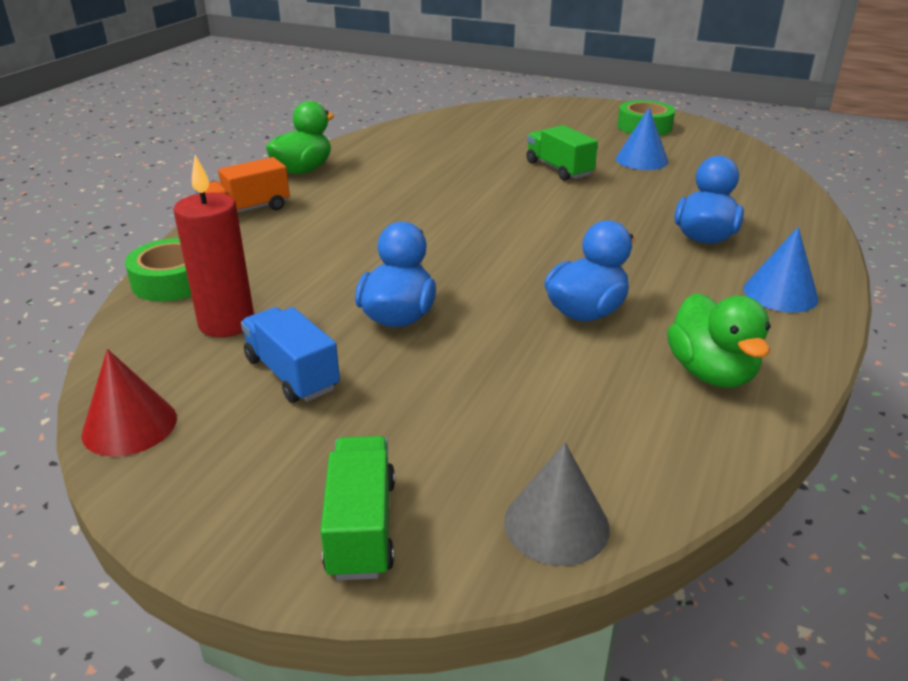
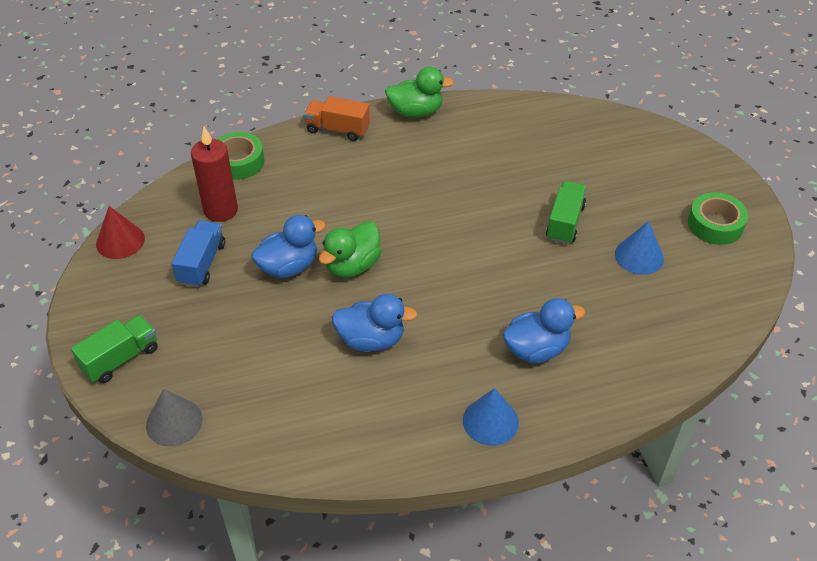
camera: 50 degrees right, 15 degrees up
(711, 373) = (356, 425): green duck -> green duck (352, 265)

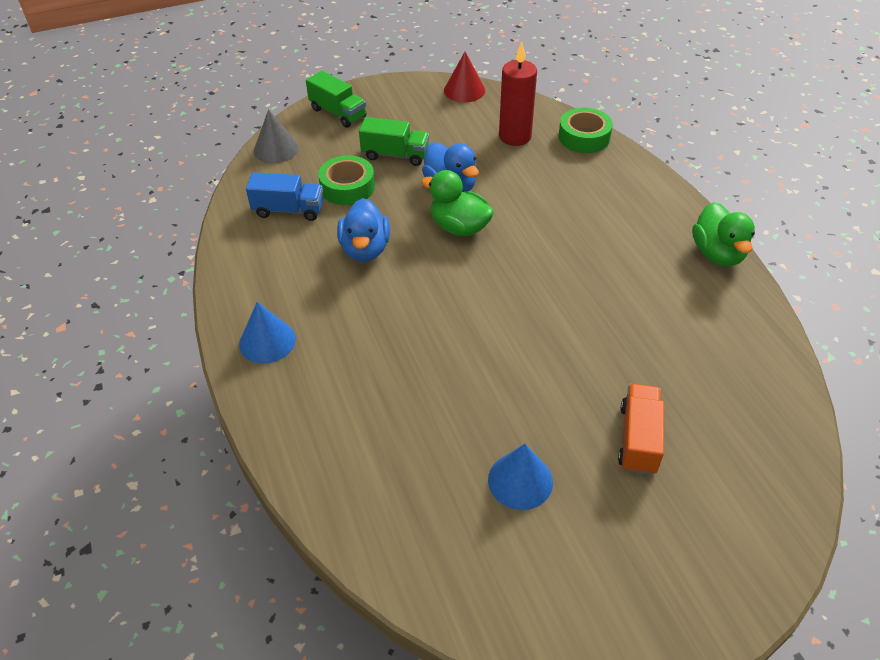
camera: 85 degrees right, 0 degrees up
(202, 263) = (446, 136): blue truck -> blue truck (288, 210)
(337, 129) = (659, 196): orange truck -> orange truck (638, 439)
(536, 349) = (359, 376): blue duck -> none
(565, 222) = (563, 401): green truck -> green truck (395, 155)
(715, 225) = (604, 582): green tape -> green tape (347, 187)

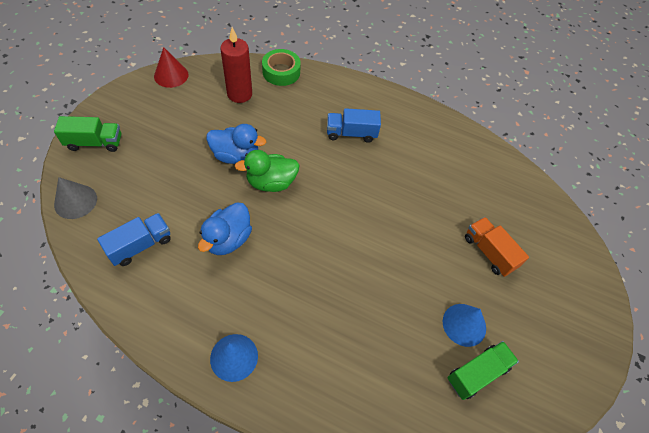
camera: 50 degrees left, 10 degrees up
(347, 187) = (166, 199): green tape -> none
(365, 249) = (228, 239): blue duck -> blue duck turned 75 degrees clockwise
(395, 155) = (174, 153): green truck -> green truck (477, 373)
(600, 231) = (351, 133): none -> blue truck
(717, 254) = (419, 111): green duck -> none

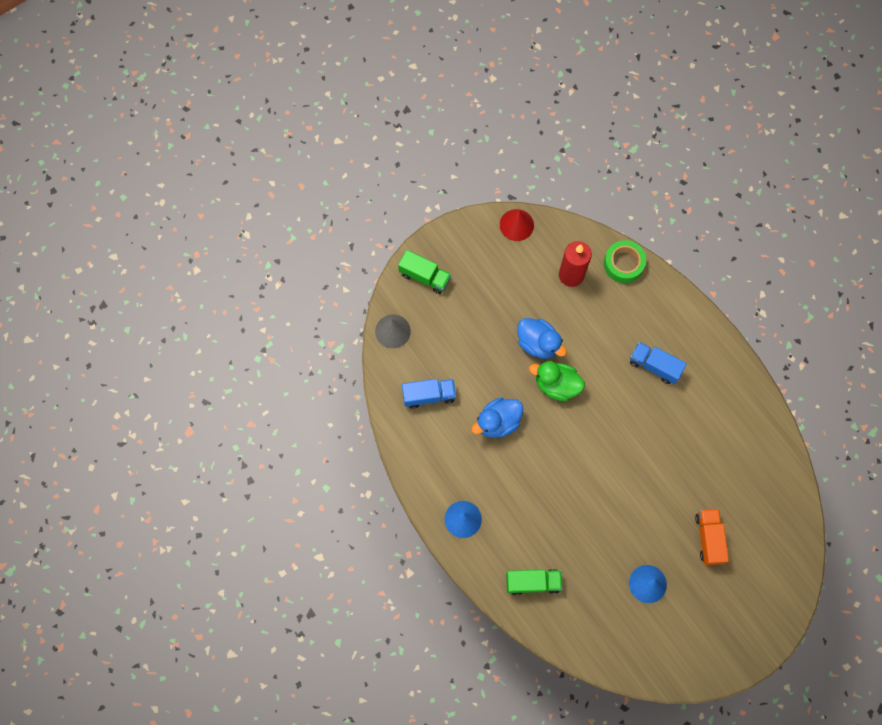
camera: 35 degrees right, 15 degrees up
(477, 373) = (634, 622): green truck -> green truck (533, 582)

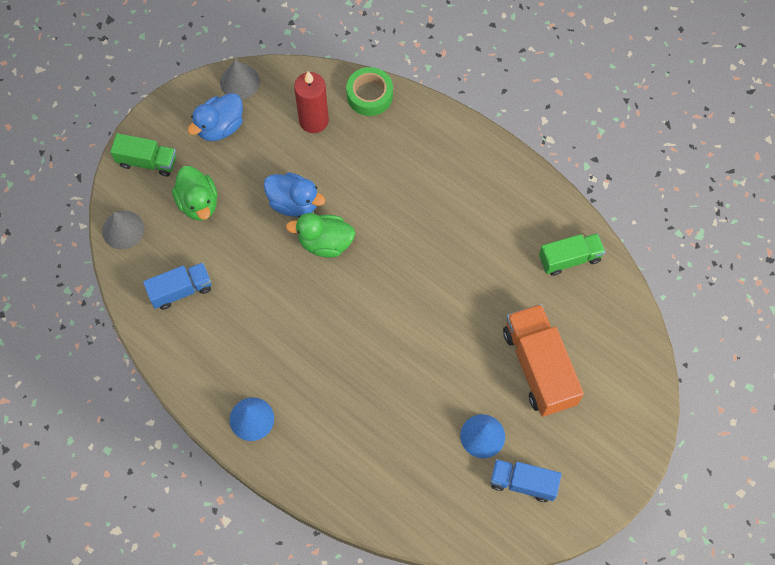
camera: 15 degrees left, 5 degrees down
(459, 323) = (198, 203): none -> green duck
(498, 422) = (267, 300): blue duck -> blue duck (220, 127)
(516, 225) = (239, 82): red cone -> grey cone
(533, 582) = (350, 469): green truck -> green truck (569, 259)
(654, 366) = (431, 195): blue truck -> blue truck (523, 483)
(708, 538) = (538, 367): orange truck -> orange truck, size x1.65

